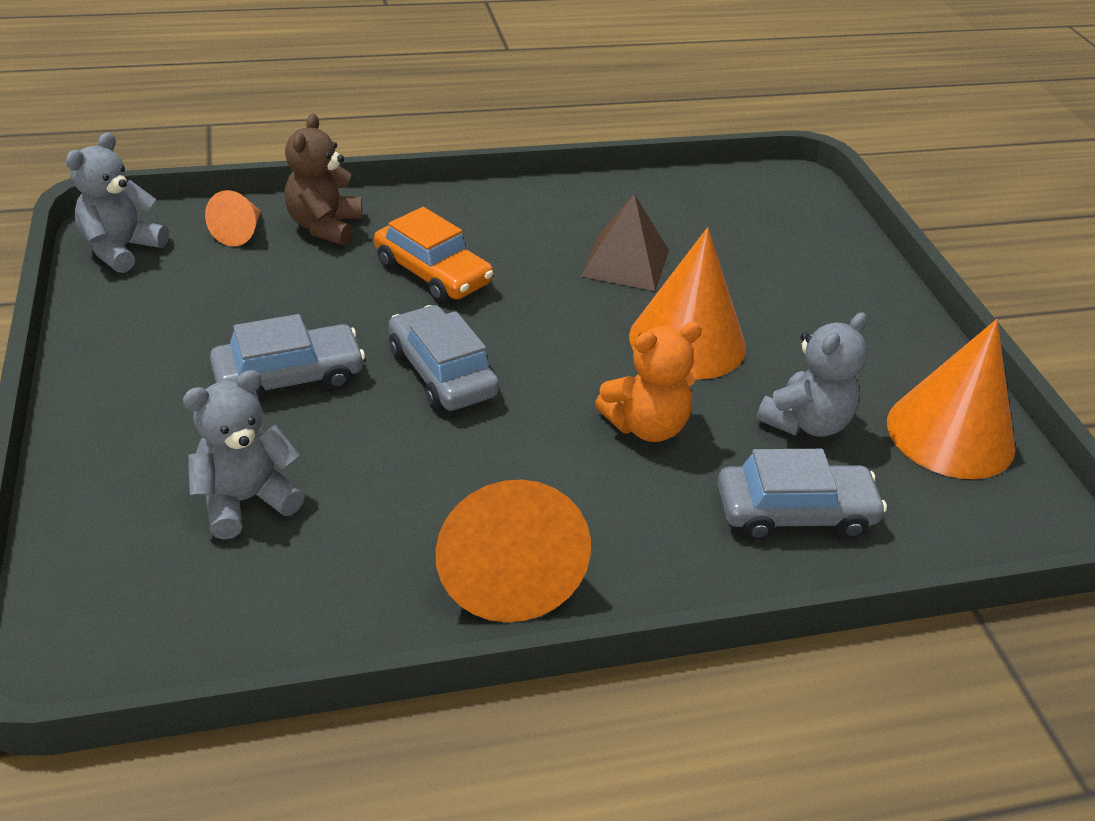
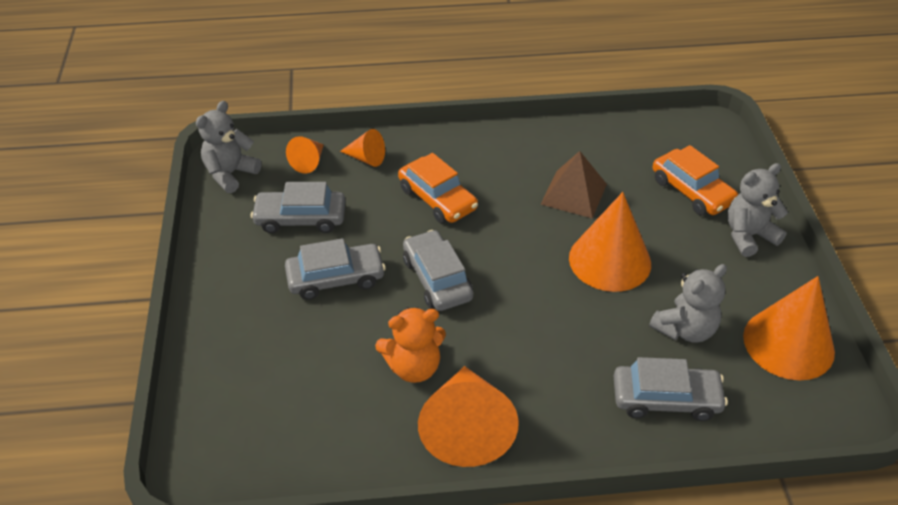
camera: 10 degrees right, 5 degrees up
(231, 303) = (300, 219): none -> grey car
(246, 500) = (303, 369): grey teddy bear -> grey teddy bear (748, 236)
(325, 226) = (366, 158): brown teddy bear -> orange cone
(646, 426) = (572, 327): orange teddy bear -> orange teddy bear (414, 367)
(785, 256) = (692, 191): none -> orange car

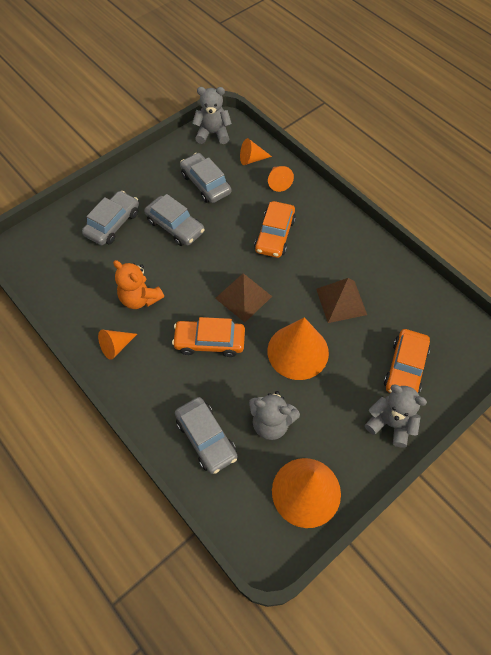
camera: 55 degrees right, 15 degrees up
(437, 279) = (211, 272): grey car -> grey car (113, 223)
(466, 428) = (116, 346): orange cone -> orange cone, size x0.51
(499, 269) = (243, 297): none -> brown pyramid
(535, 330) = (209, 341): none -> orange car

